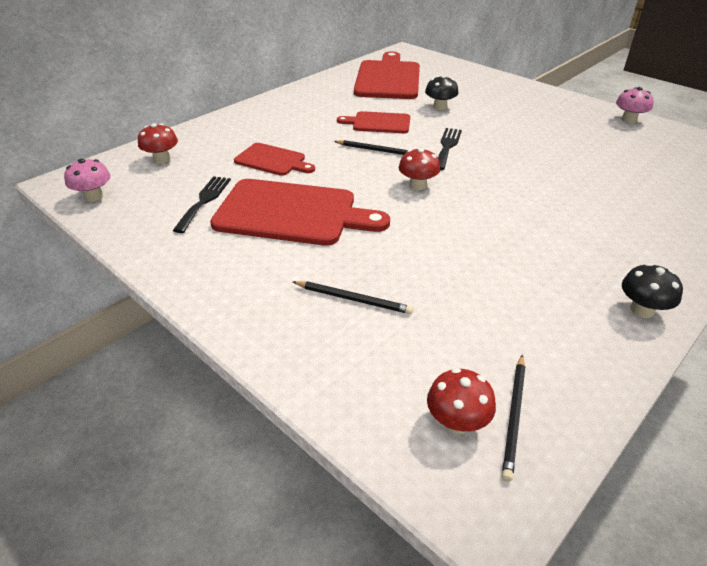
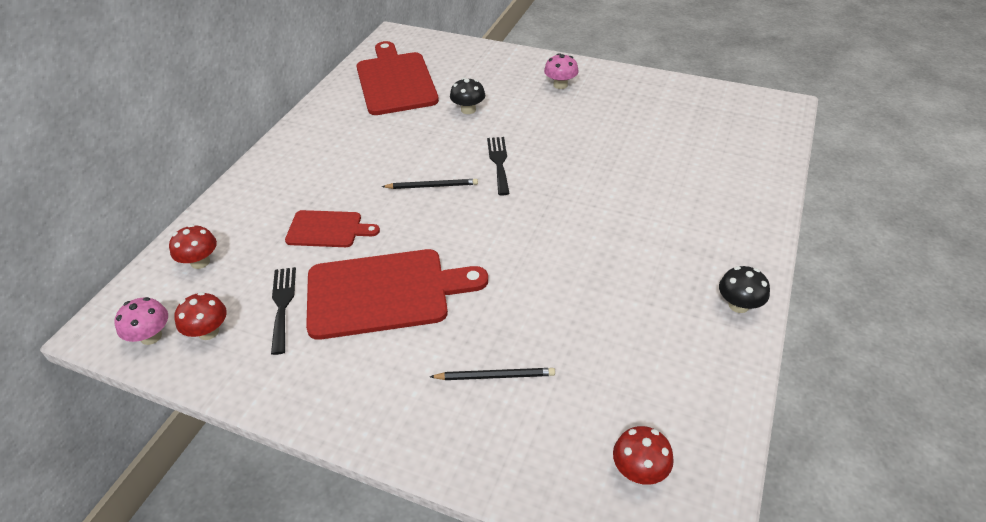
camera: 20 degrees left, 5 degrees up
(378, 123) = (415, 148): red cutting board -> none
(417, 185) = (492, 221): red mushroom -> red mushroom (208, 331)
(514, 416) = (681, 448): black pencil -> none
(629, 120) = (653, 84): pink mushroom -> pink mushroom (560, 85)

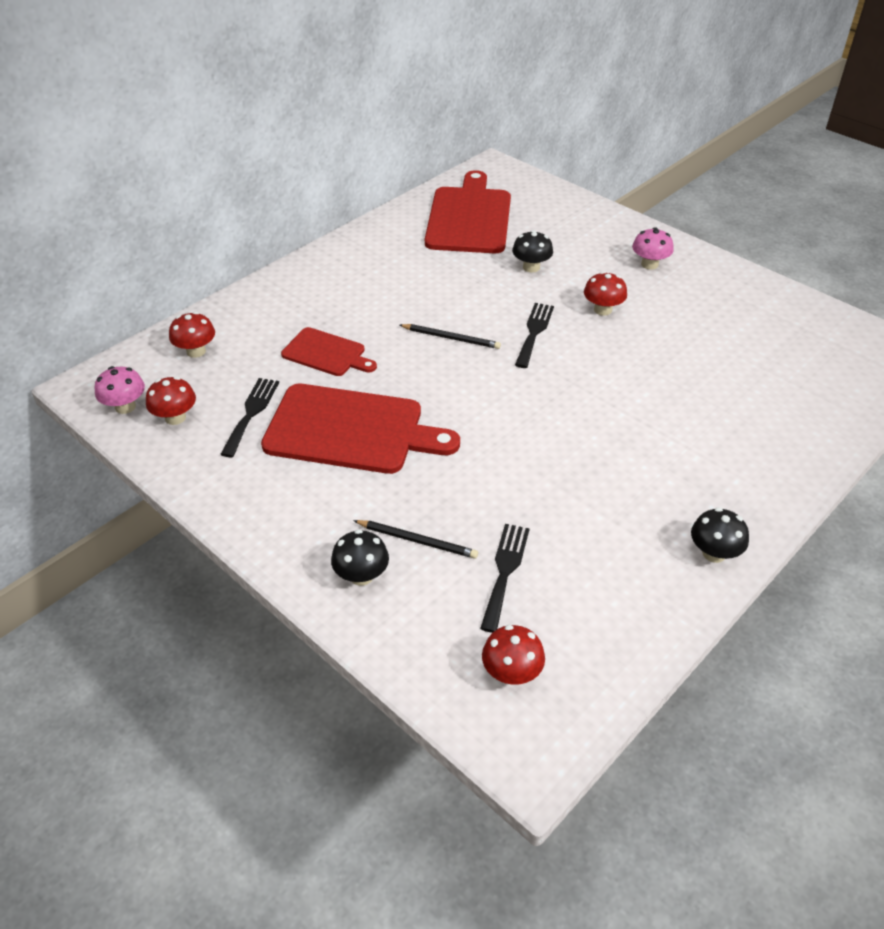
camera: 20 degrees right, 0 degrees up
(462, 426) = (361, 575): none -> black mushroom
(544, 130) = (602, 310): none -> red mushroom
(584, 378) = (505, 571): none -> black fork

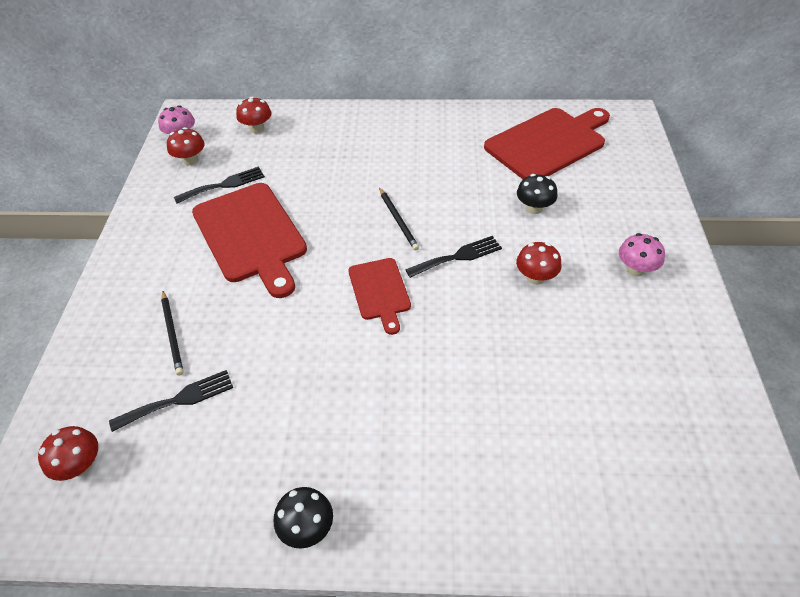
camera: 50 degrees right, 5 degrees up
(326, 353) = (314, 177): red cutting board -> red cutting board (379, 291)
(361, 575) = (118, 327): black mushroom -> none

